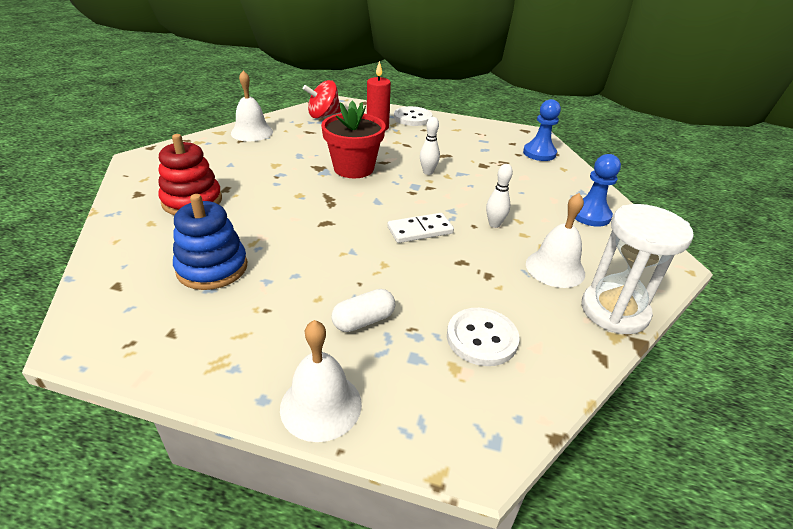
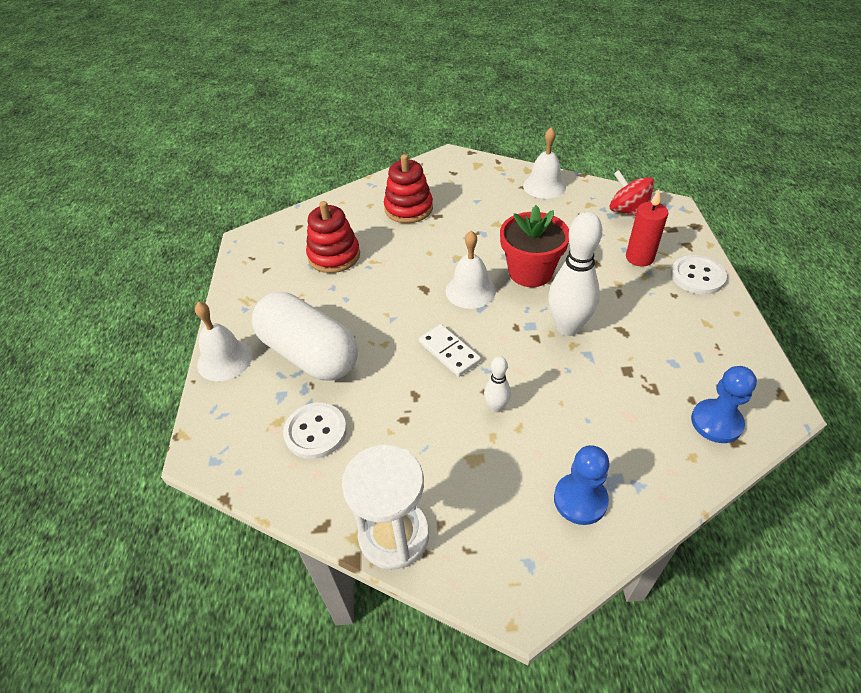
camera: 75 degrees right, 10 degrees up
(212, 268) = (334, 256): blue stacking toy -> red stacking toy
(363, 321) = (309, 354): white capsule -> white capsule, size x2.29
(428, 172) = (567, 327): white bowling pin -> white bowling pin, size x2.01
(555, 268) = (443, 474): white bell -> white bell (470, 290)

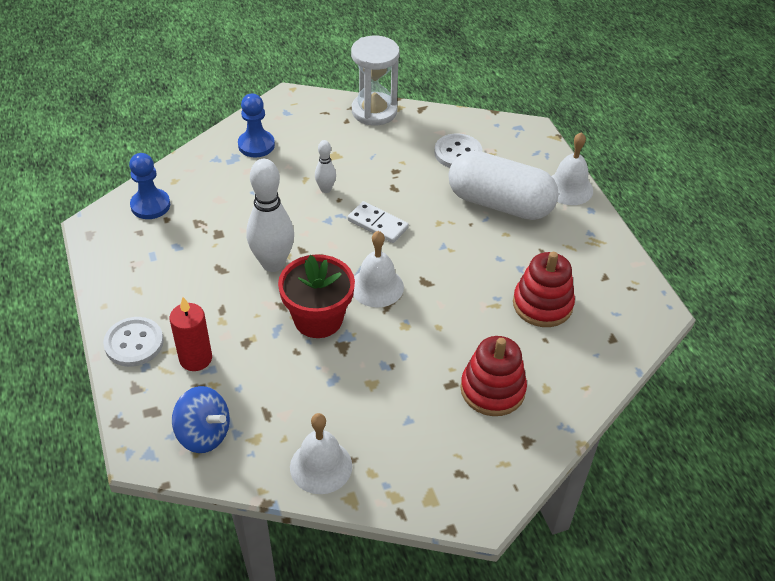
camera: 160 degrees right, 0 degrees up
(628, 211) = (204, 434): red spinning top -> blue spinning top

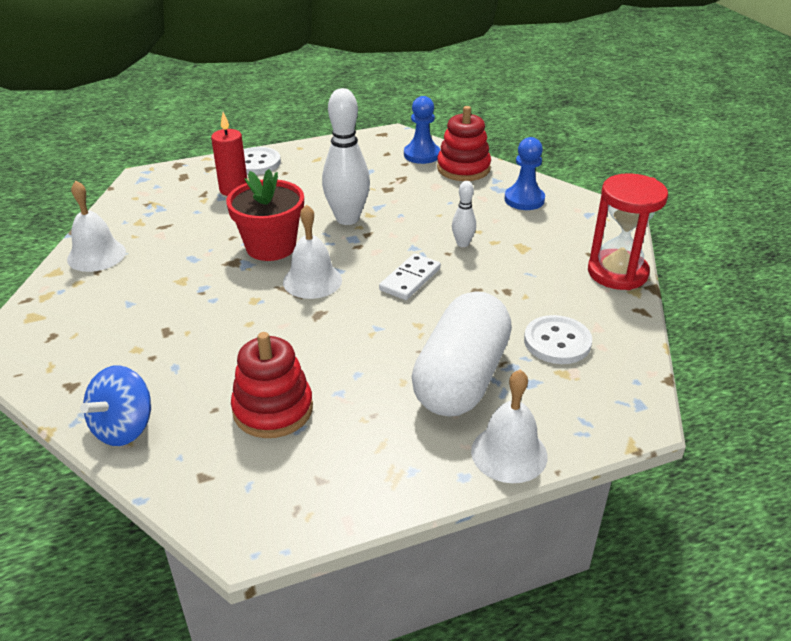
camera: 90 degrees right, 10 degrees down
(204, 434) = (152, 199): blue spinning top -> blue spinning top (124, 428)
(374, 111) = (617, 273): white hourglass -> red hourglass
(492, 390) = (149, 361): red stacking toy -> red stacking toy (463, 168)

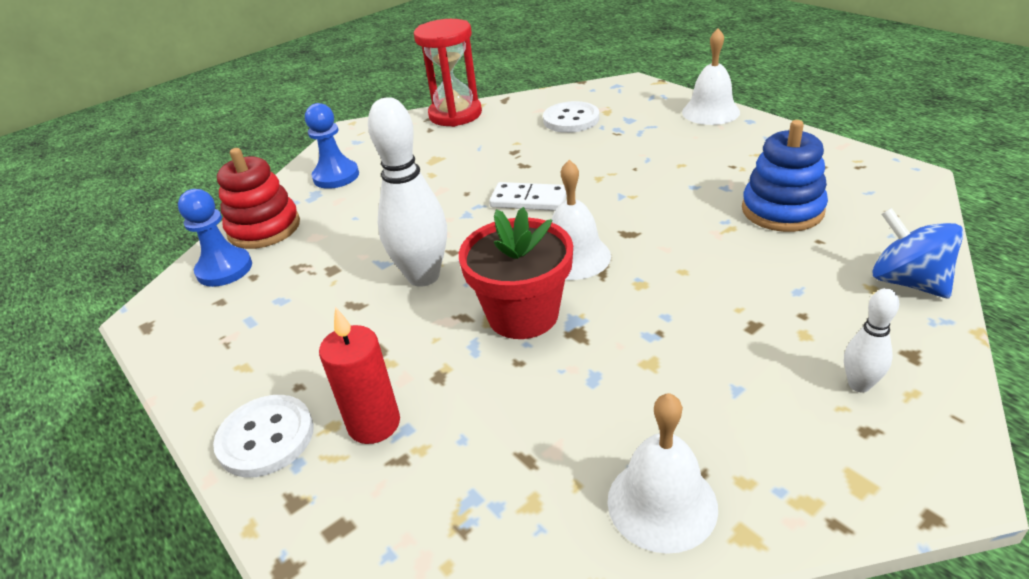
camera: 105 degrees left, 0 degrees up
(124, 428) = (907, 282): blue spinning top -> blue spinning top turned 135 degrees counterclockwise
(273, 409) = (782, 210): red stacking toy -> blue stacking toy
(461, 378) = (651, 143): white capsule -> none
(462, 244) = (444, 189): white bowling pin -> white bowling pin (859, 385)

